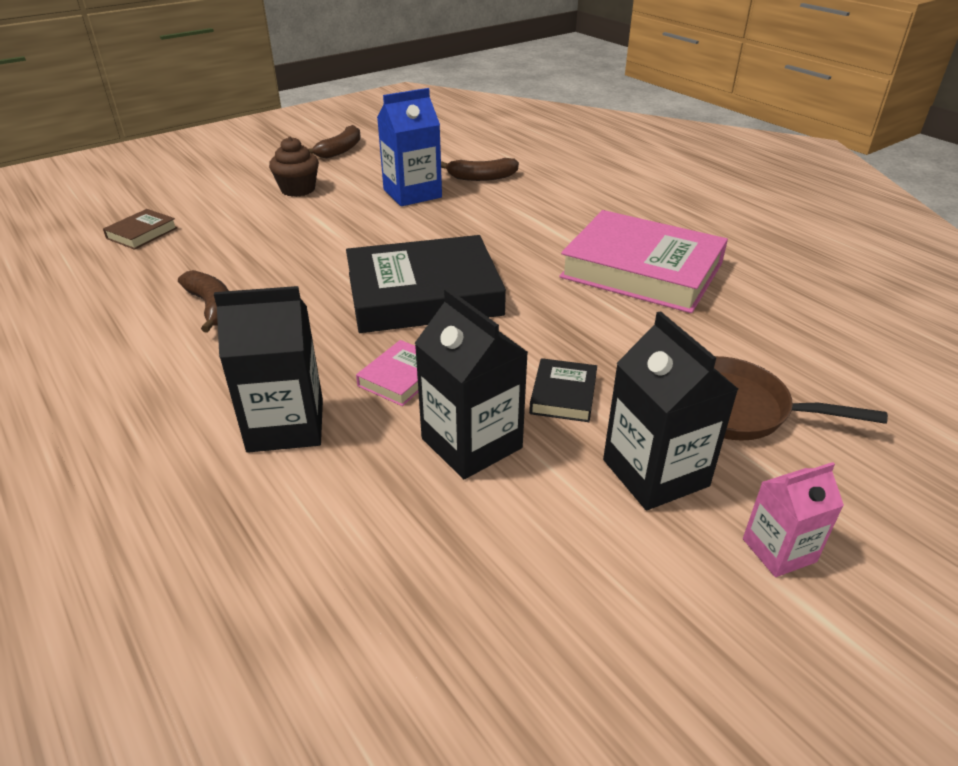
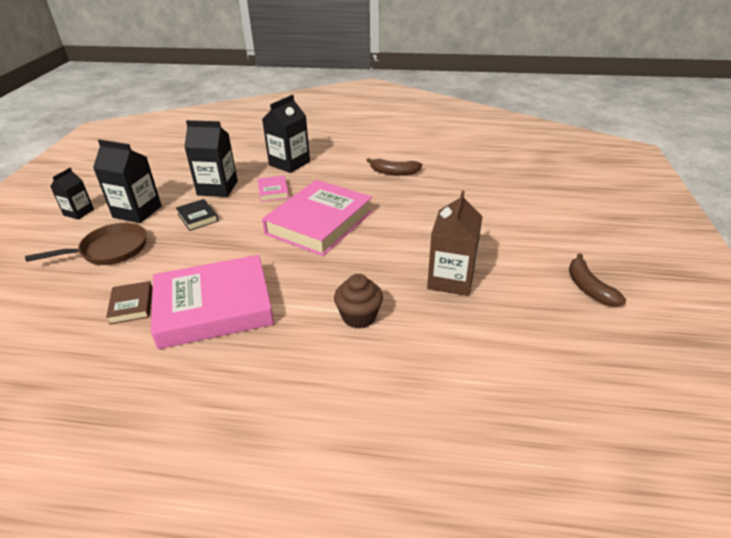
camera: 135 degrees right, 0 degrees up
(142, 233) = (503, 176): brown book -> brown book (131, 305)
(298, 189) = (515, 238): brown cupcake -> brown cupcake (359, 317)
(412, 193) = (451, 280): blue carton -> brown carton
(423, 294) = (320, 223): black book -> pink book
(481, 177) = (440, 331): brown banana -> none
(779, 550) = (79, 212): pink carton -> black carton

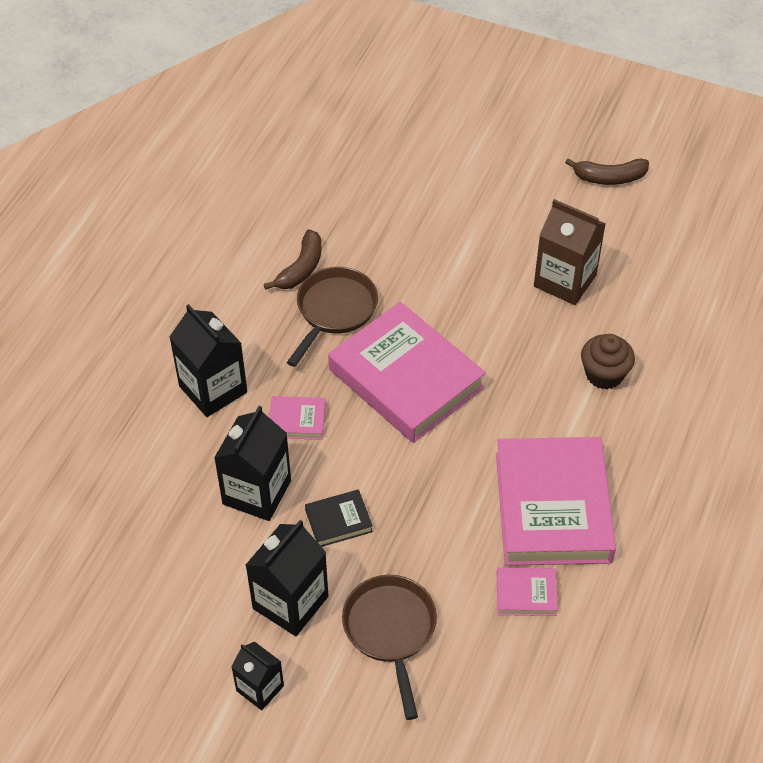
camera: 75 degrees left, 15 degrees up
(131, 305) = (526, 594): brown book -> pink book
(365, 188) = (334, 311): none -> brown pan

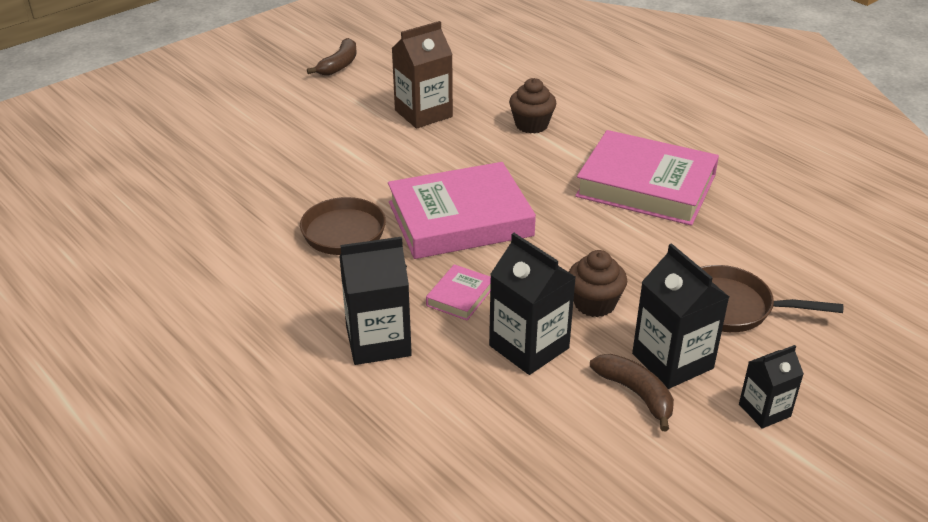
camera: 65 degrees left, 15 degrees down
(301, 268) = (277, 241): brown banana -> brown banana (636, 394)
(338, 521) = (594, 303): black book -> brown cupcake
(526, 594) = (725, 224): pink book -> none

